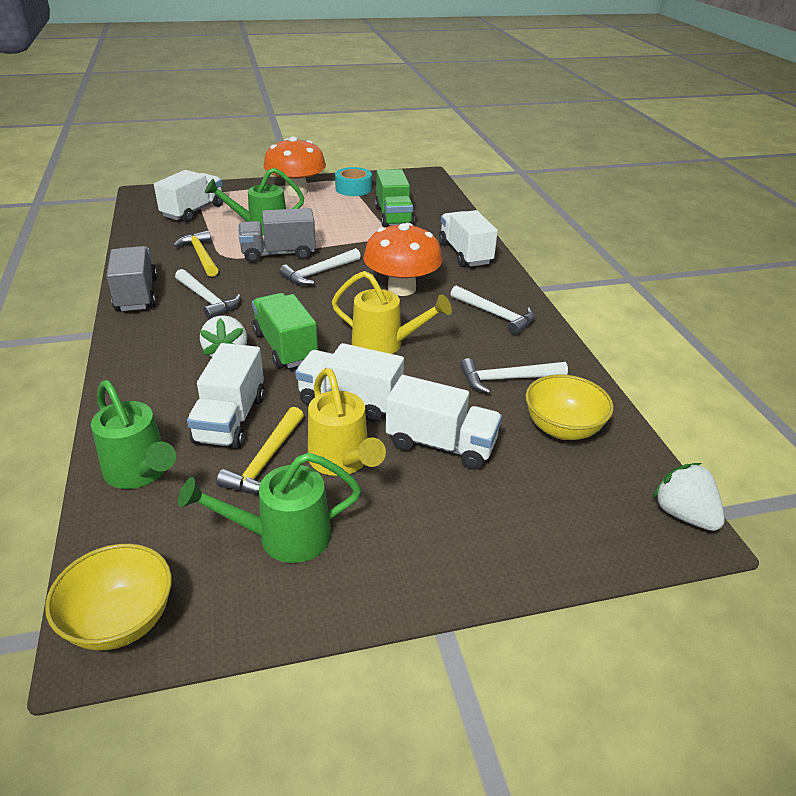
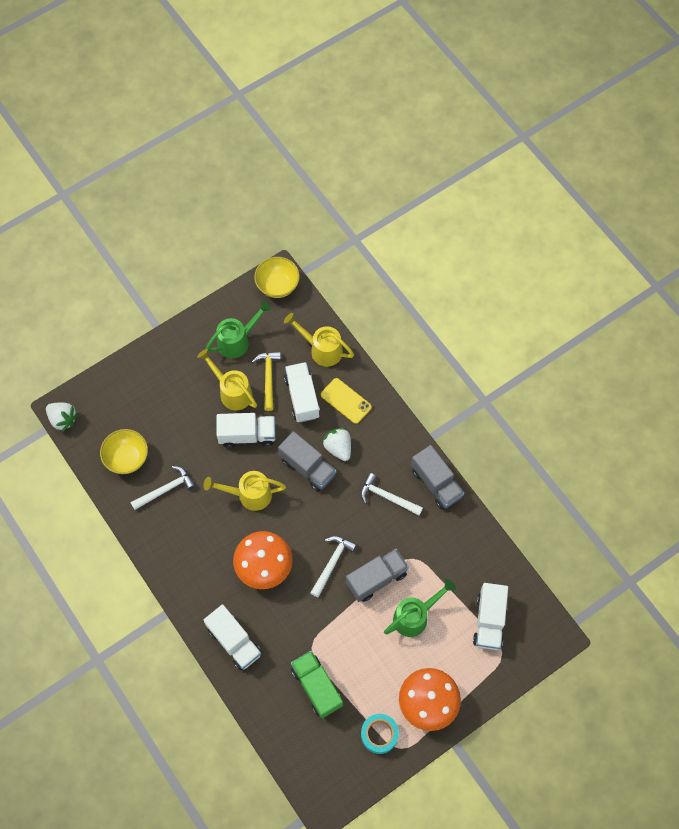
camera: 160 degrees right, 30 degrees up
(140, 472) = (322, 349): green watering can -> yellow watering can
(167, 396) = (346, 401): none -> yellow phone
(201, 255) = (431, 551): yellow hammer -> none
(285, 347) = (307, 467): green truck -> grey truck
(441, 444) = (187, 421): white truck -> none
(495, 315) = (189, 558): white hammer -> none

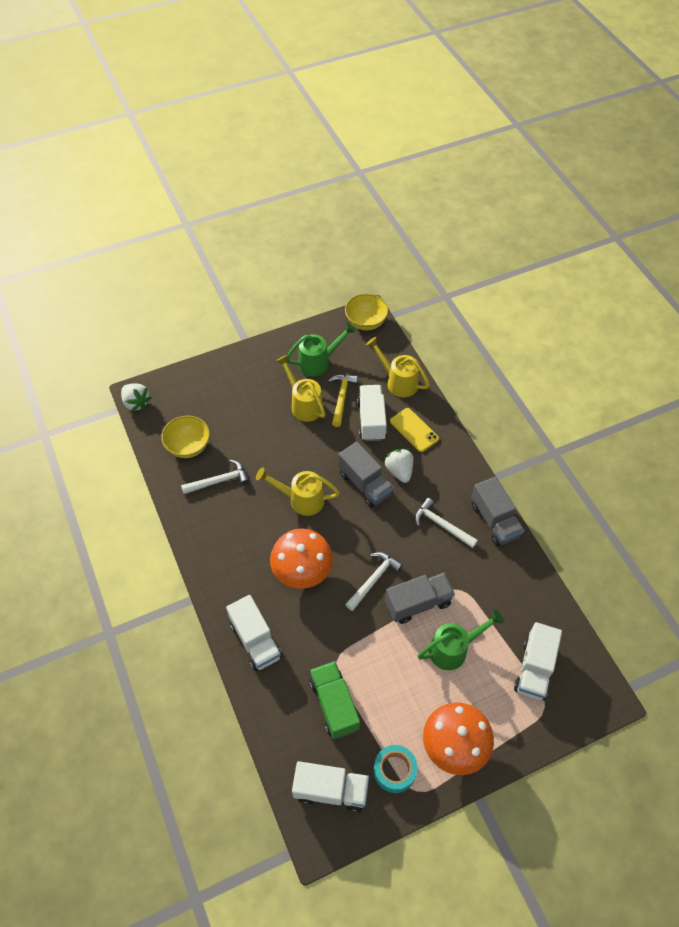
camera: 10 degrees right, 10 degrees down
(247, 435) = (310, 445): white truck -> white truck (331, 790)

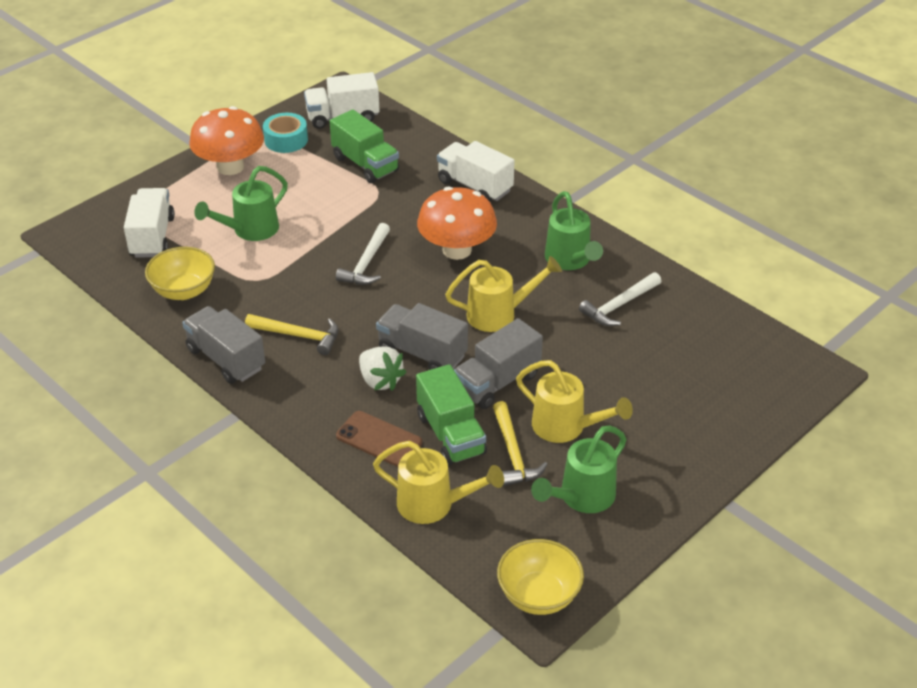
camera: 160 degrees right, 15 degrees down
(136, 403) = (808, 361): white strawberry -> none
(188, 446) = (690, 331): yellow bowl -> yellow bowl (184, 291)
(227, 532) = (570, 260): none -> green watering can
(371, 420) = (450, 434): white truck -> green truck
(414, 430) = (379, 439): yellow phone -> brown phone
(418, 603) = (304, 256): grey truck -> grey truck (497, 382)
(441, 525) = (298, 336): white hammer -> yellow hammer

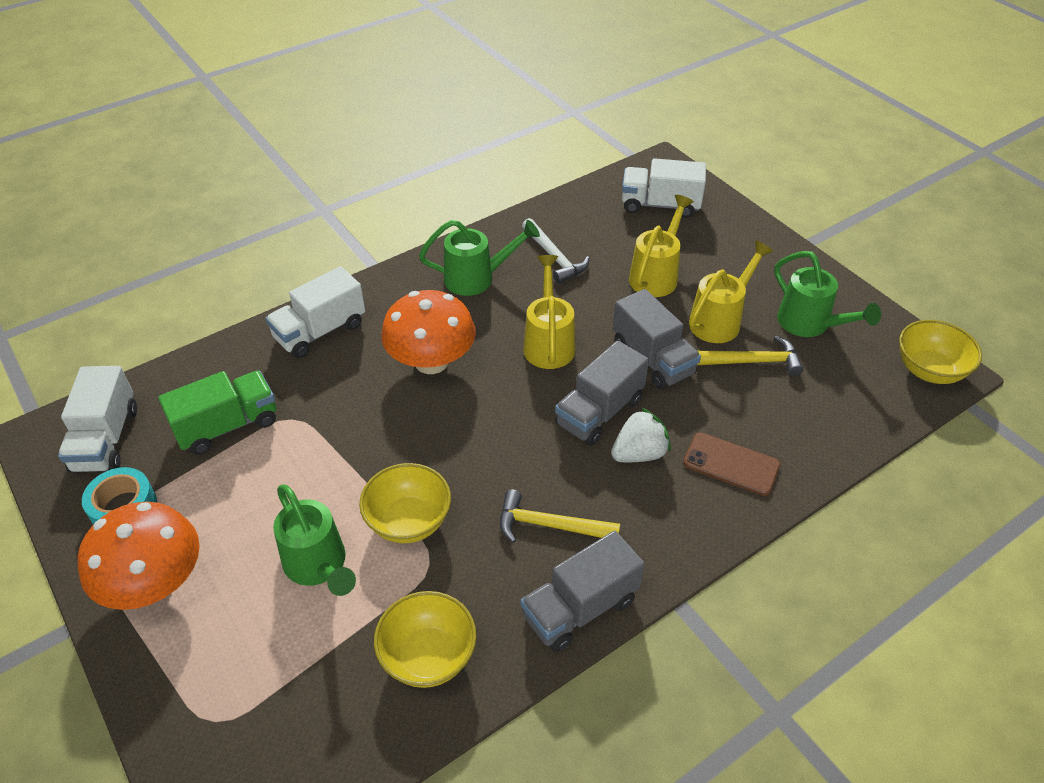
camera: 80 degrees left, 5 degrees up
(152, 237) = (287, 698): white truck -> white truck (660, 205)
(292, 264) = (408, 521): none -> yellow bowl
(298, 336) = (549, 525): yellow hammer -> yellow hammer turned 105 degrees counterclockwise
(366, 263) = (430, 445): white hammer -> none
(379, 439) = (731, 464): brown phone -> brown phone turned 75 degrees clockwise
(433, 504) = (824, 430): yellow watering can -> yellow watering can (656, 275)
(450, 434) = (726, 404): green truck -> none

